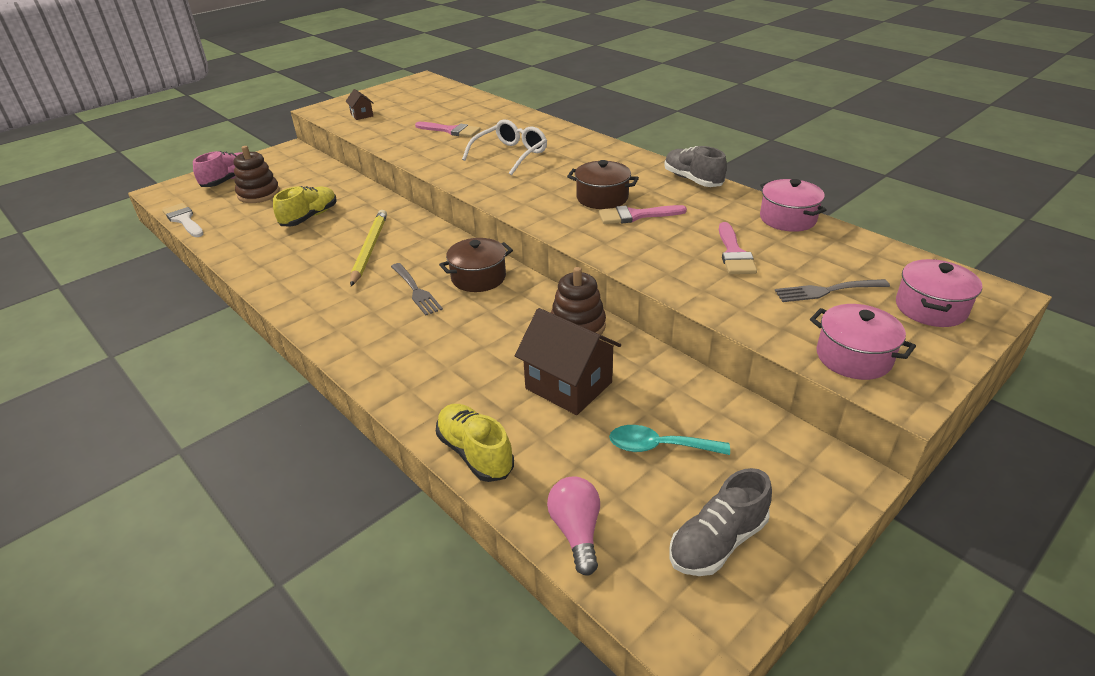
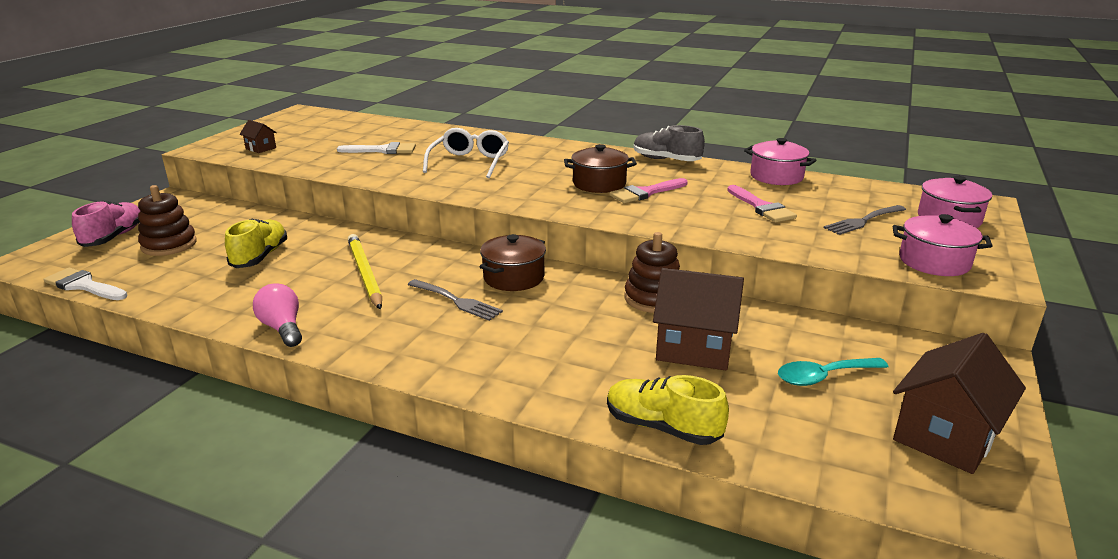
camera: 25 degrees left, 10 degrees down
(451, 130) = (383, 150): pink brush -> white brush
(576, 531) = (823, 465): pink light bulb -> pink light bulb (282, 328)
(717, 542) = (945, 436): grey shoe -> brown house

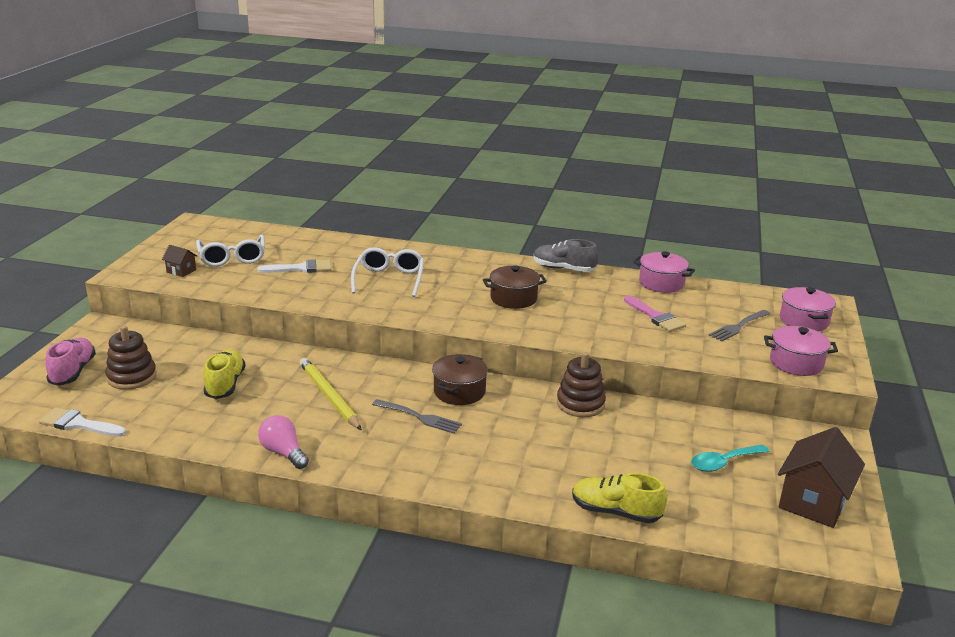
camera: 10 degrees left, 0 degrees up
(318, 139) = (232, 258): none -> white glasses
(645, 193) = (556, 306): pink brush -> none
(694, 348) = (623, 446): brown house -> none

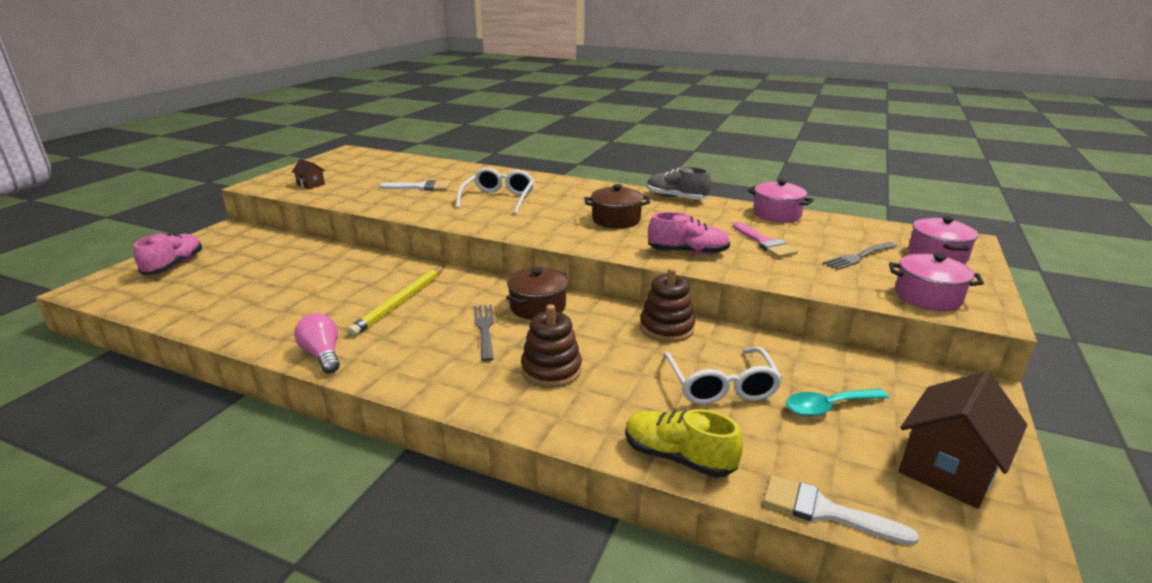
camera: 10 degrees right, 0 degrees up
(78, 424) = (142, 312): white brush -> white brush (824, 511)
(132, 377) = (223, 273): brown stacking toy -> brown stacking toy (551, 370)
(225, 384) = (306, 285): yellow shoe -> none
(232, 258) = (363, 177): white glasses -> white glasses (721, 386)
(329, 396) = (401, 302): yellow pencil -> yellow pencil turned 135 degrees counterclockwise
(419, 417) = (484, 329): grey fork -> grey fork turned 135 degrees counterclockwise
(589, 331) = (688, 252): none -> pink shoe

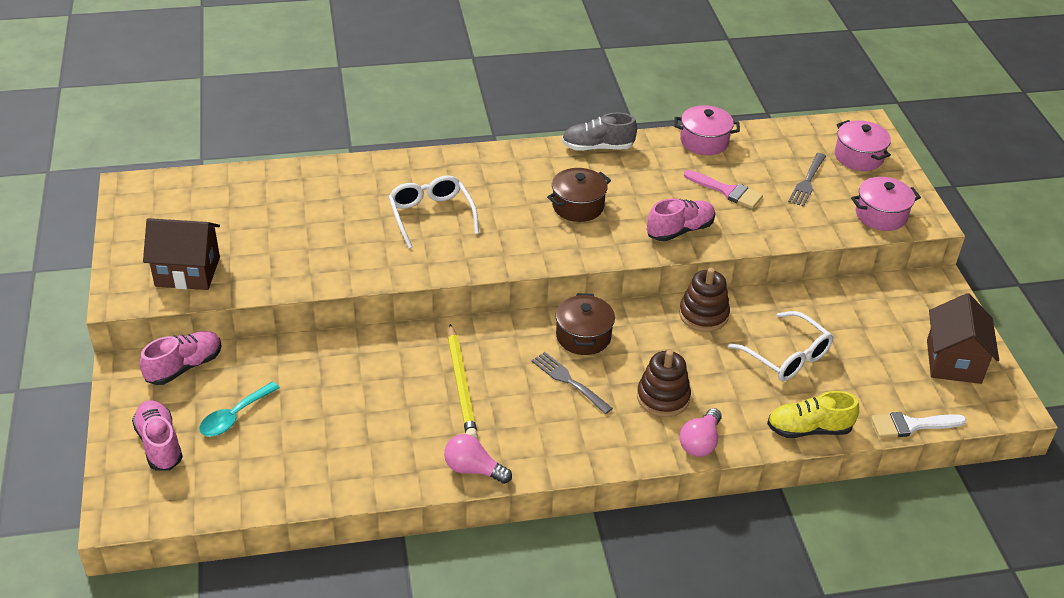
camera: 35 degrees left, 15 degrees up
(256, 237) = (184, 367): none -> pink shoe
(311, 185) = (187, 272): brown house -> brown house, size x2.05
(420, 187) = (322, 227): white brush -> none
(541, 418) = (700, 443): none -> pink light bulb
(828, 407) = (863, 343): turquoise spoon -> turquoise spoon (234, 416)

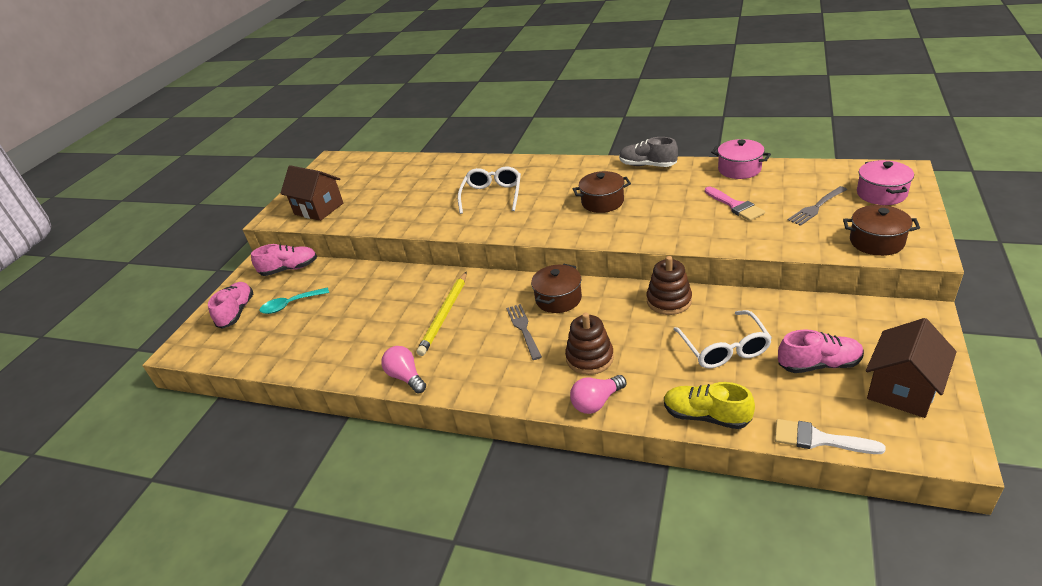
camera: 35 degrees right, 5 degrees down
(680, 230) = (673, 229): pink shoe -> pink shoe (819, 364)
(881, 215) = (876, 242): pink pot -> brown pot

